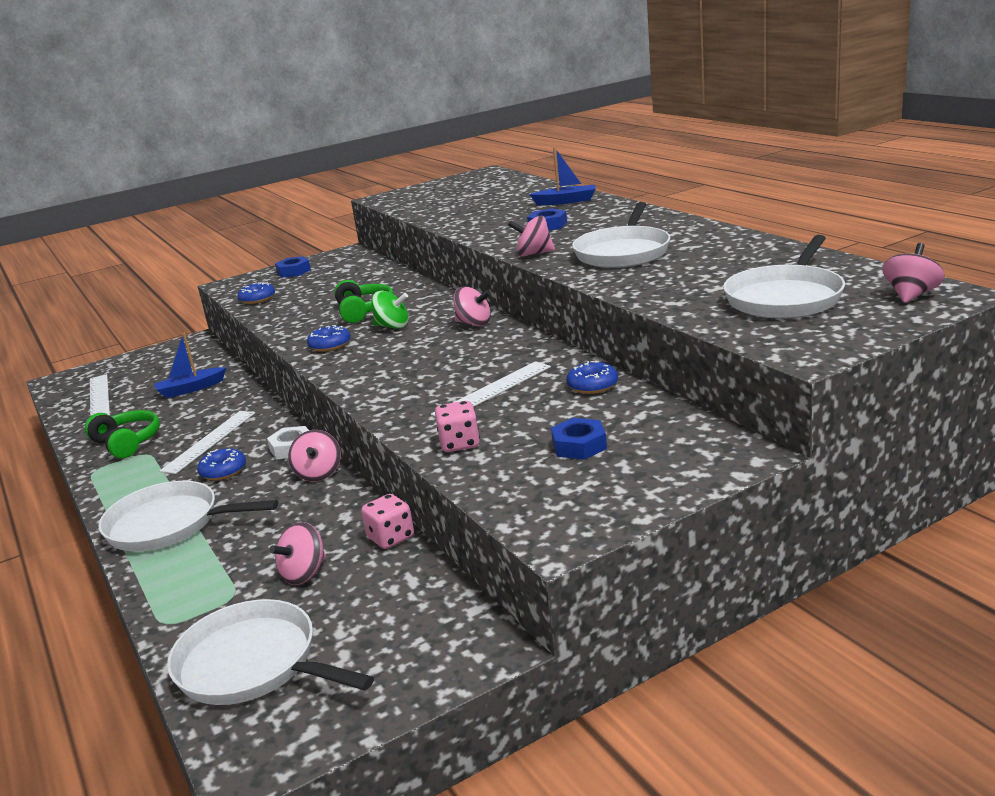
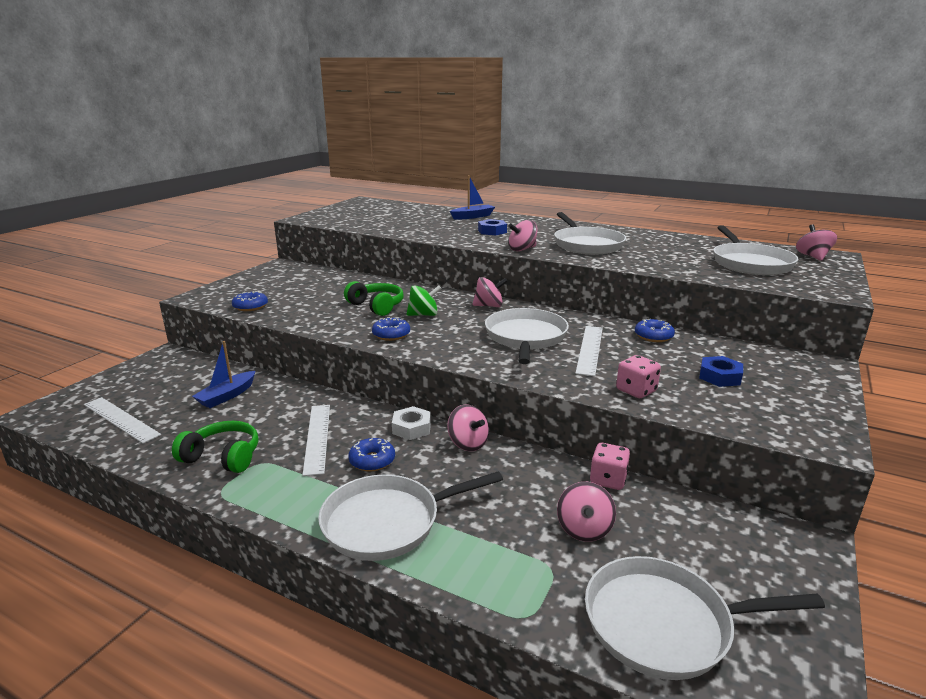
camera: 35 degrees left, 0 degrees up
(293, 271) = (251, 282): blue nut -> none
(450, 366) = (525, 337): none -> white pan

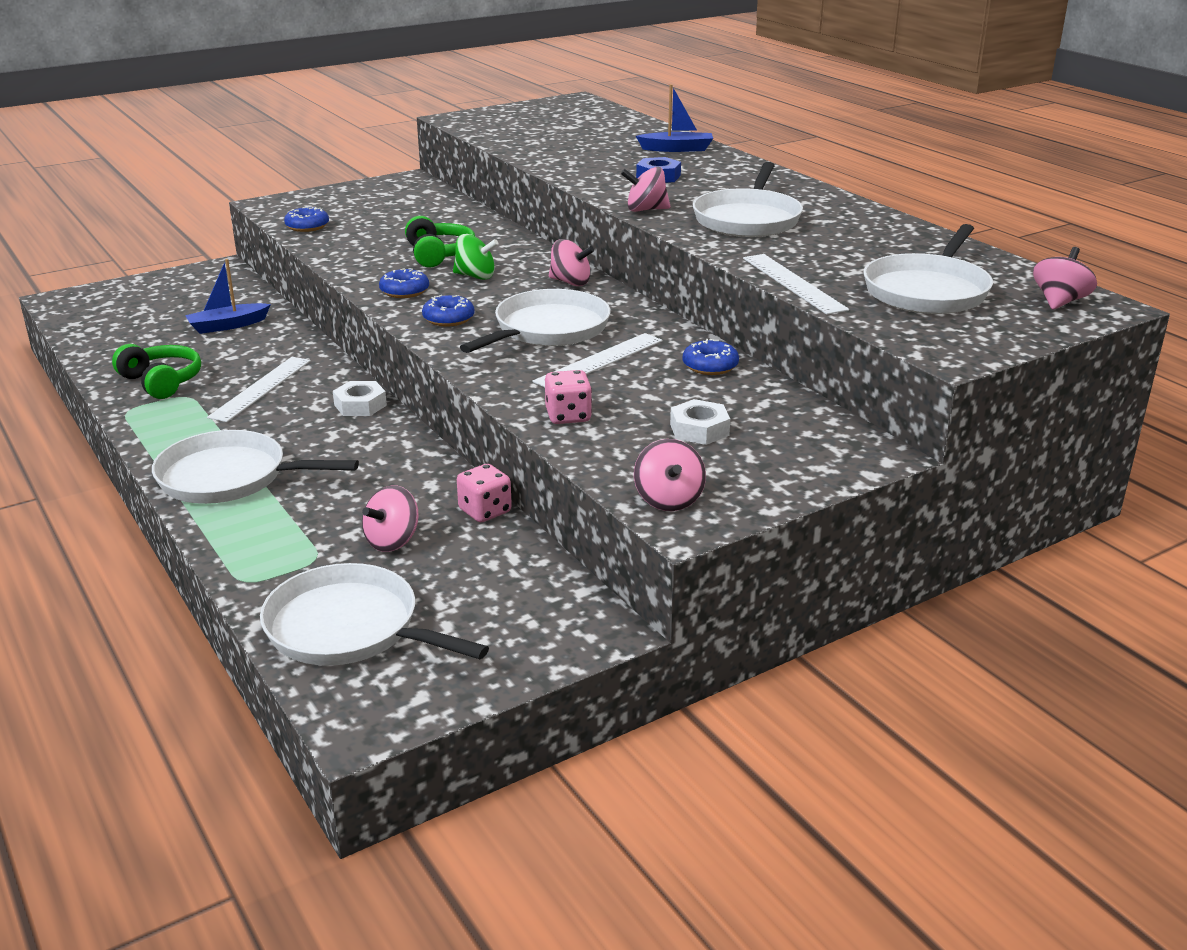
camera: 30 degrees right, 5 degrees up
(121, 419) = (116, 324): white ruler -> white ruler (793, 283)
(372, 461) = (283, 424): blue donut -> blue donut (448, 319)
(468, 443) = (394, 436): pink spinning top -> pink spinning top (668, 500)
(719, 376) = (699, 429): blue nut -> white nut

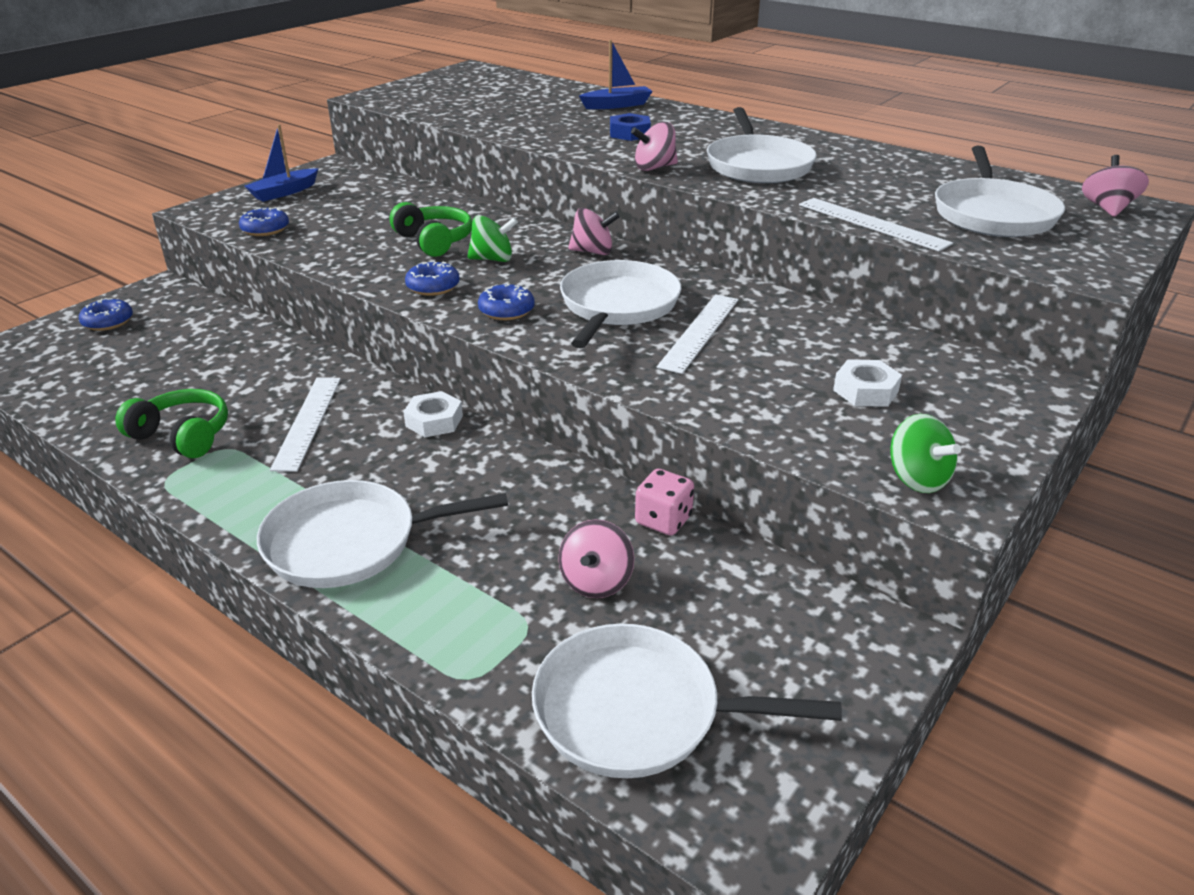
camera: 20 degrees left, 5 degrees up
(227, 326) = (215, 353): blue boat -> blue boat (284, 192)
(568, 416) = (728, 400): pink dice -> none
(668, 500) = (917, 479): pink spinning top -> green spinning top
(710, 366) = (807, 319): blue donut -> blue donut (108, 322)

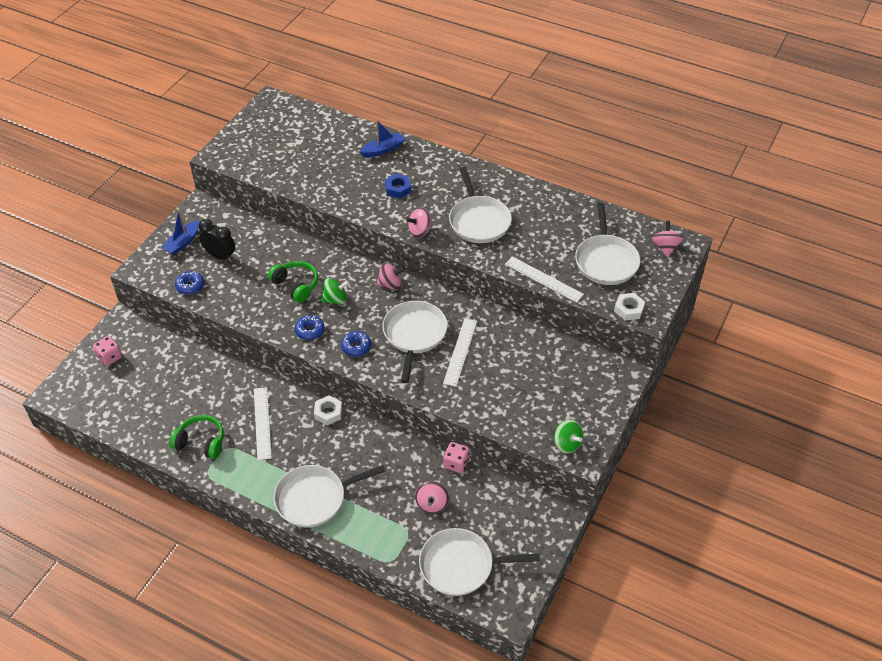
camera: 10 degrees left, 15 degrees up
(108, 322) = (110, 357): blue donut -> pink dice
(331, 207) = (220, 256): none -> black clock
(865, 391) = (544, 387): white nut -> white nut (628, 309)

